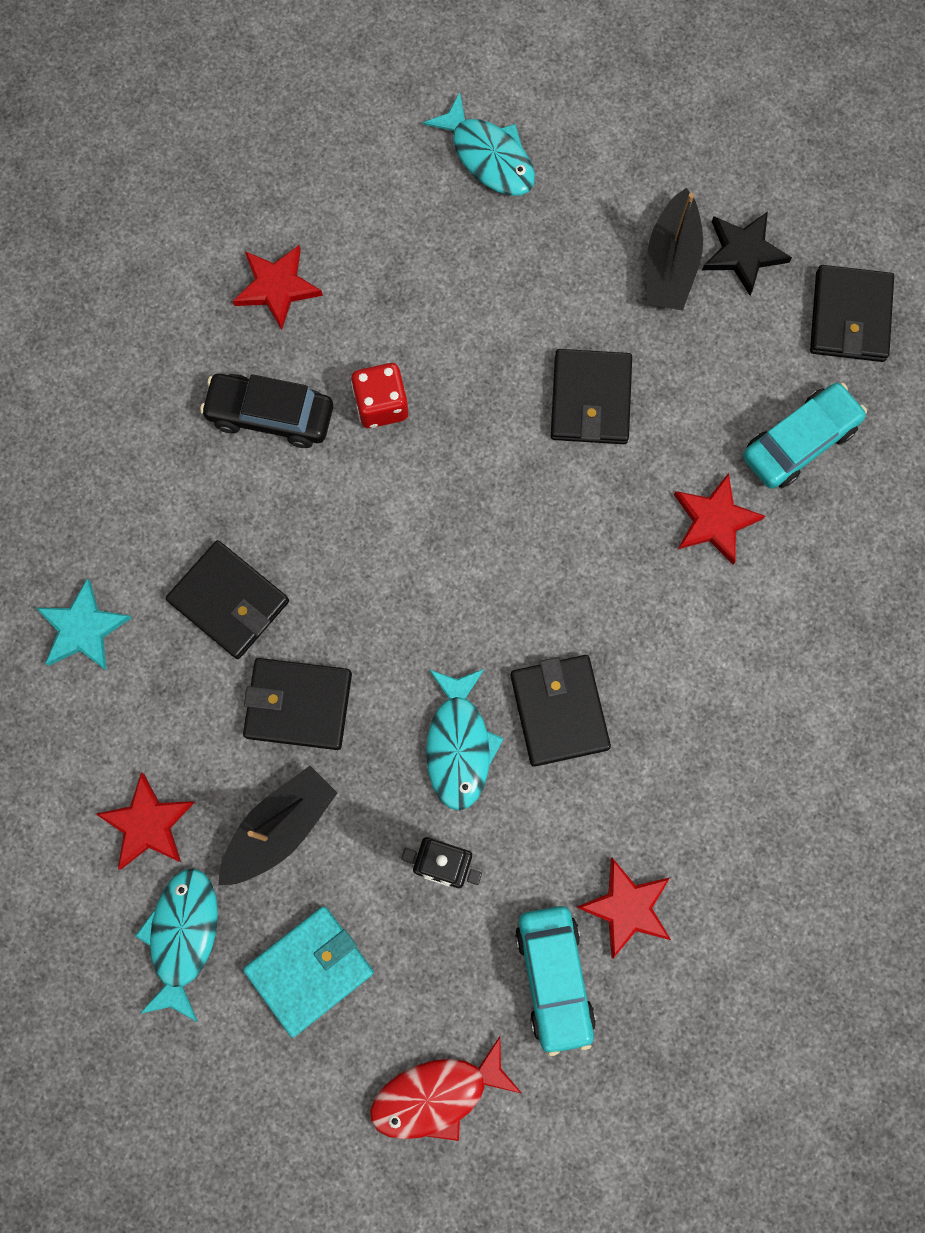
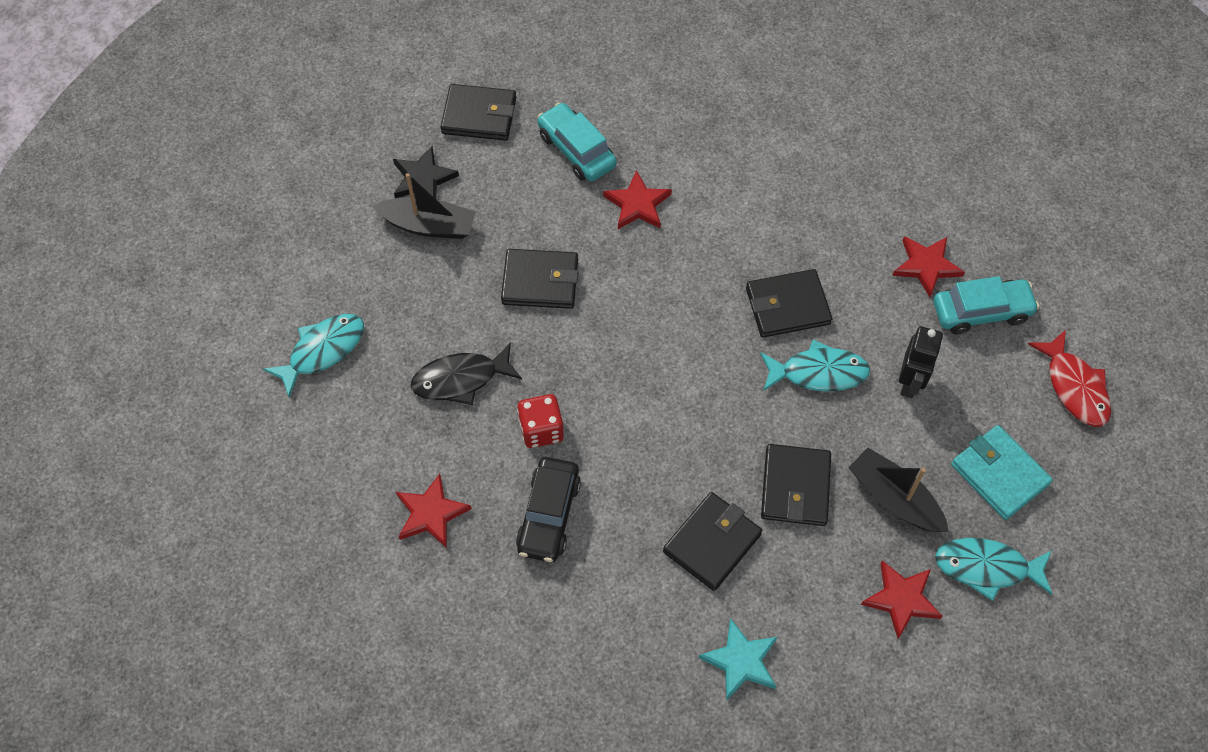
camera: 90 degrees left, 15 degrees down
(450, 311) = (460, 379): none -> black fish

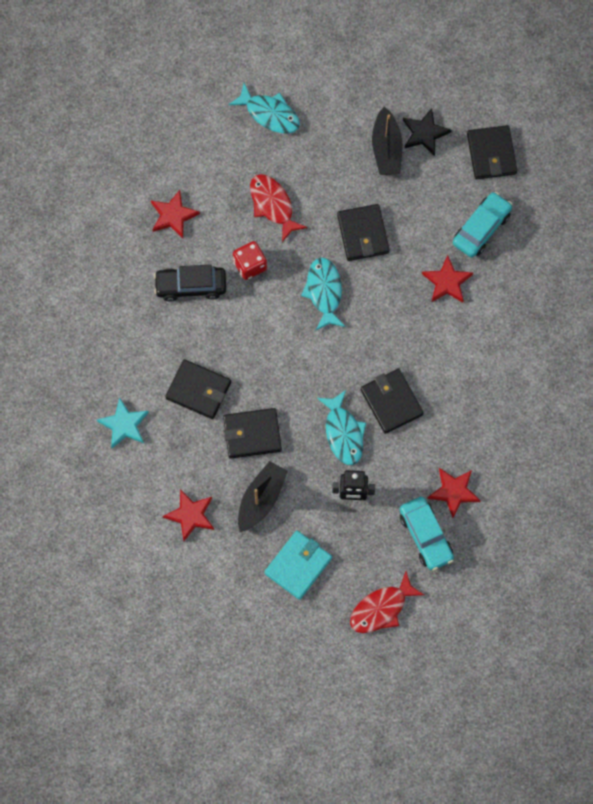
camera: 75 degrees right, 10 degrees up
(460, 379) = (272, 205): black fish -> red fish
(986, 568) = (226, 566): turquoise fish -> turquoise fish (324, 292)

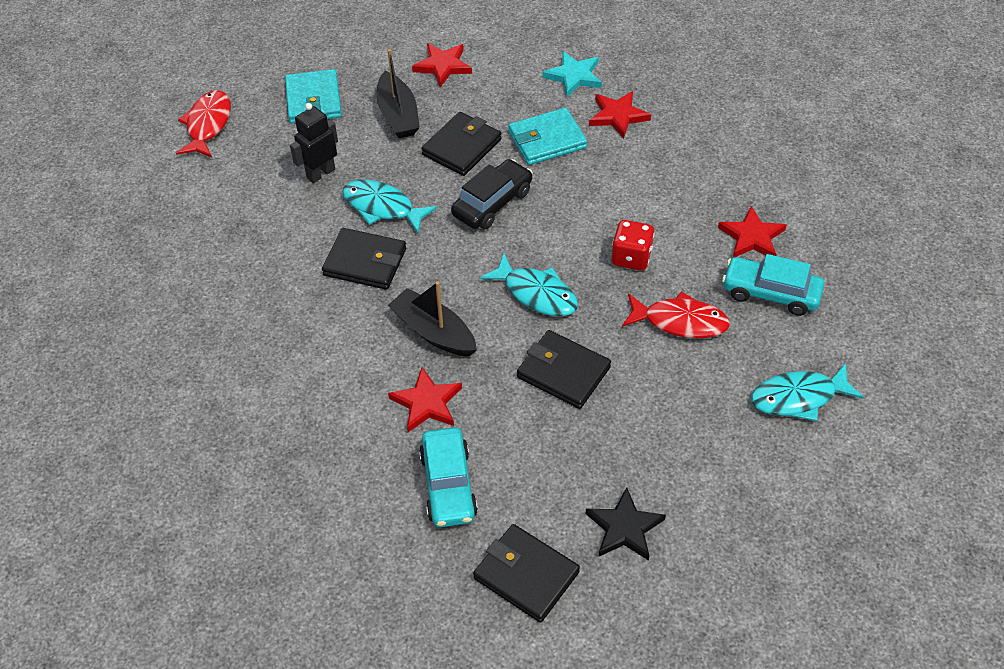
camera: 135 degrees right, 20 degrees down
(191, 286) = (658, 201): black car -> black car (492, 203)
(198, 390) = (547, 140): black wallet -> turquoise wallet
(386, 149) = (643, 473): black boat -> black boat (433, 332)
(426, 536) = (220, 195): turquoise car -> turquoise car (770, 293)
(454, 492) = (227, 243): red star -> red star (618, 116)

